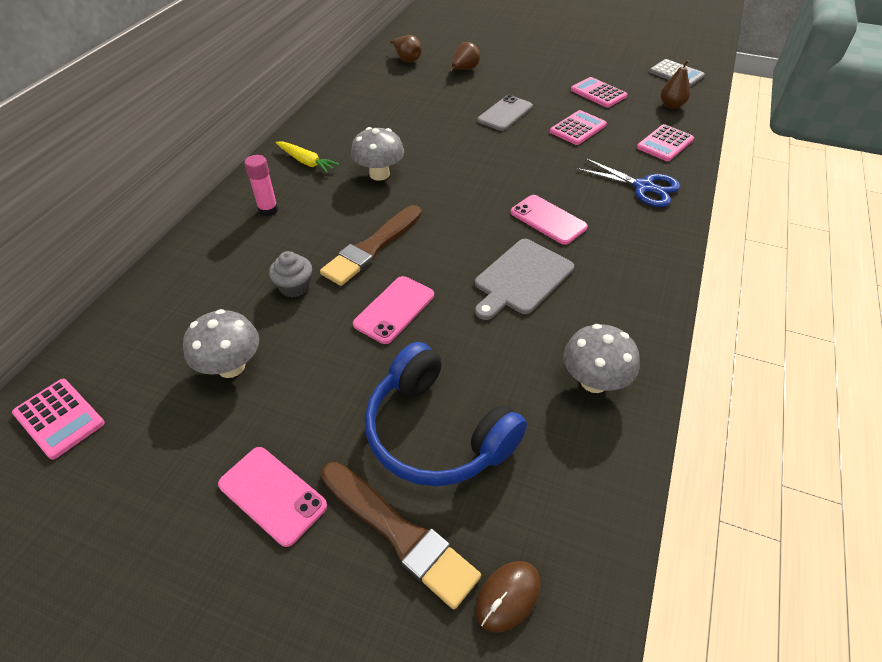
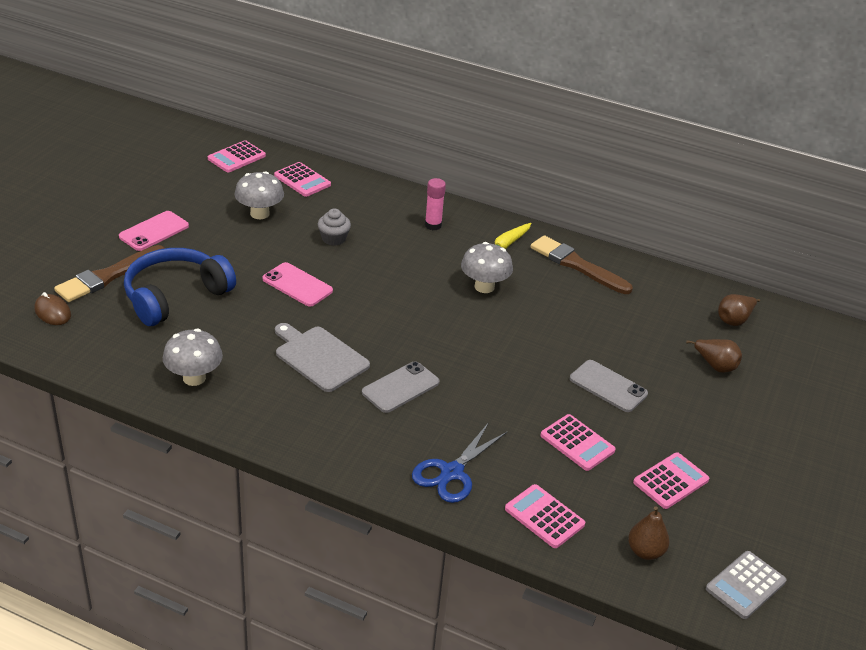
camera: 90 degrees right, 10 degrees down
(148, 330) = (302, 180): none -> pink calculator
(372, 248) = (374, 277): brown brush -> brown brush (577, 265)
(548, 220) = (400, 387): pink phone -> grey phone

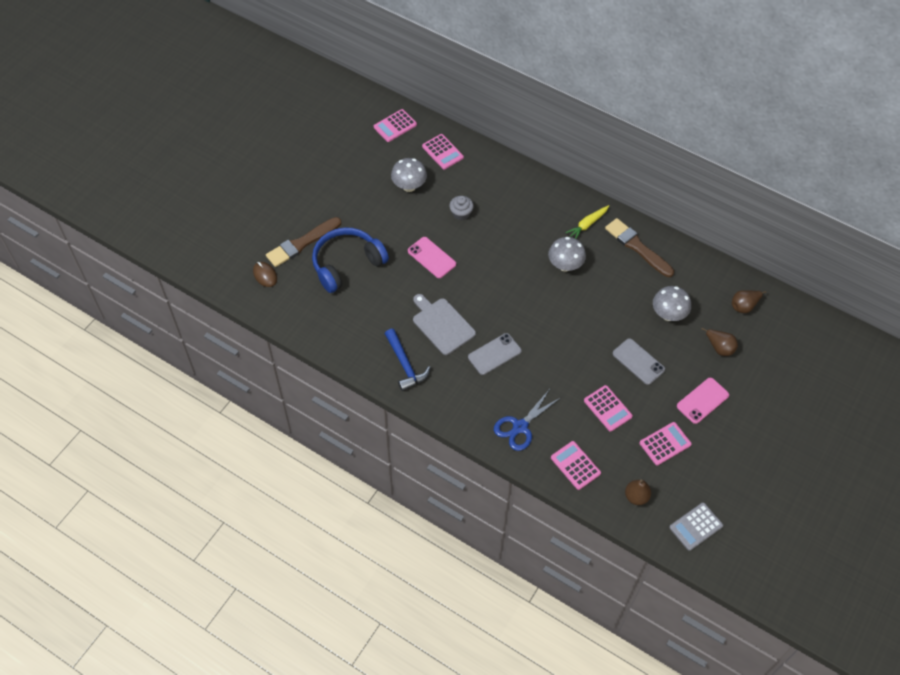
camera: 10 degrees right, 20 degrees up
(154, 231) = (333, 201): pink phone -> pink phone (702, 400)
(194, 378) = (357, 338): grey mushroom -> grey mushroom (668, 314)
(268, 406) = (405, 365): none -> blue hammer
(433, 225) = (535, 202): pink glue stick -> none

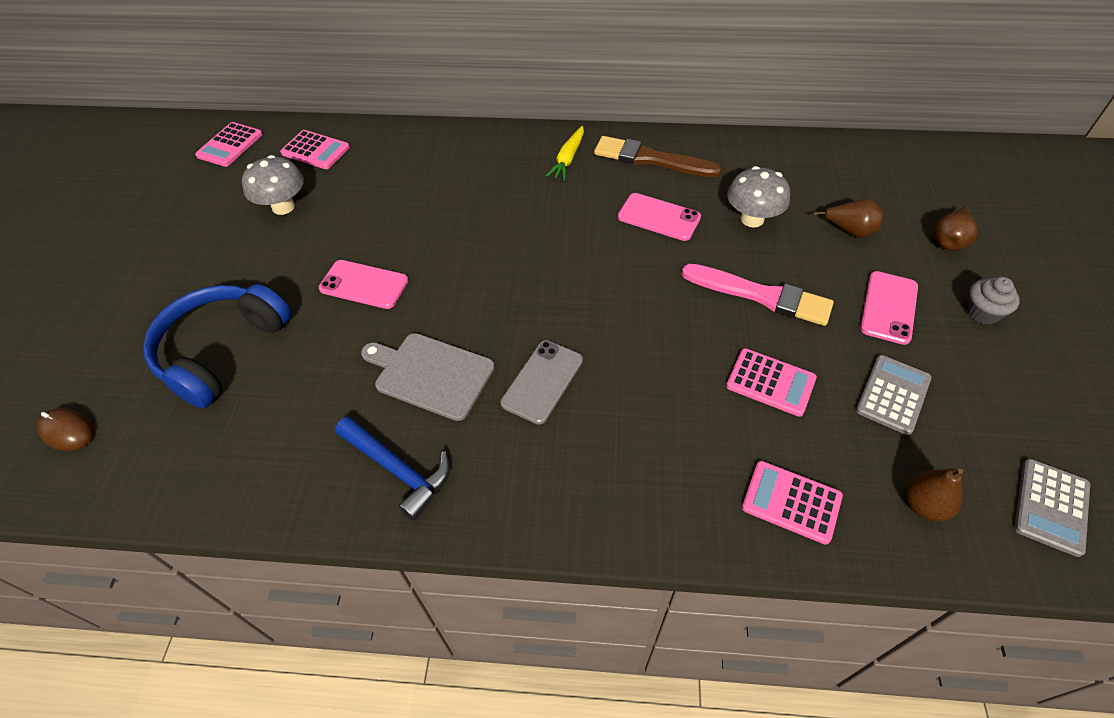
camera: 25 degrees left, 5 degrees down
(302, 243) = (127, 351): brown brush -> none
(461, 213) = (380, 211): grey cupcake -> grey cupcake (982, 312)
(520, 427) = (657, 481): blue scissors -> none
(565, 265) = (570, 216): grey mushroom -> none
(615, 289) = (659, 217): none -> pink phone
(638, 361) = (761, 295): grey phone -> pink brush
(665, 444) = (893, 394): pink calculator -> grey calculator
(744, 306) = (835, 171): brown pear -> brown pear (948, 241)

